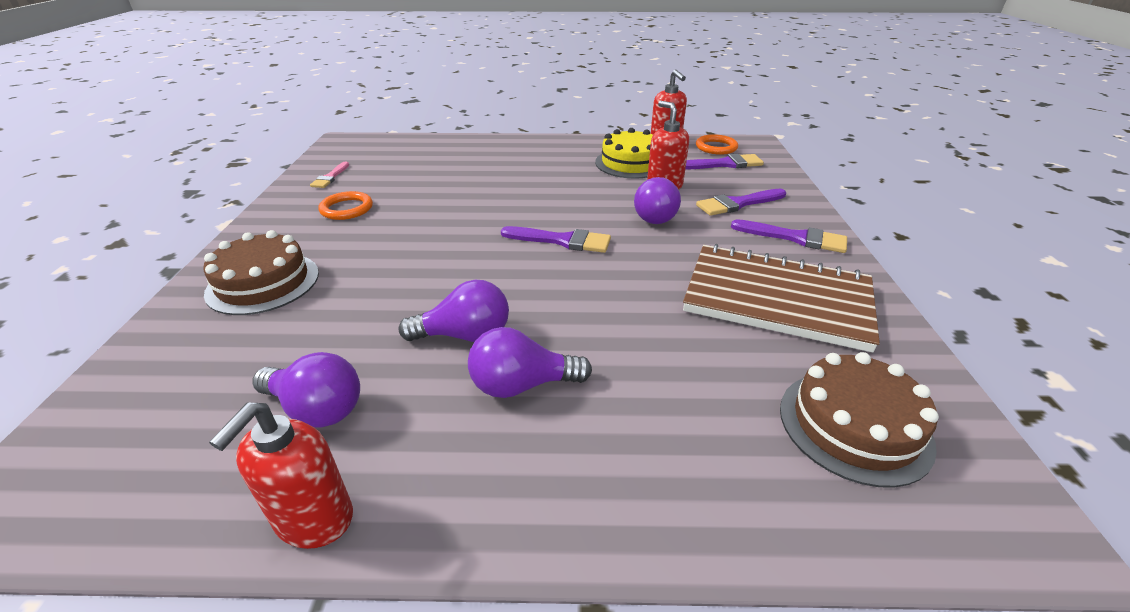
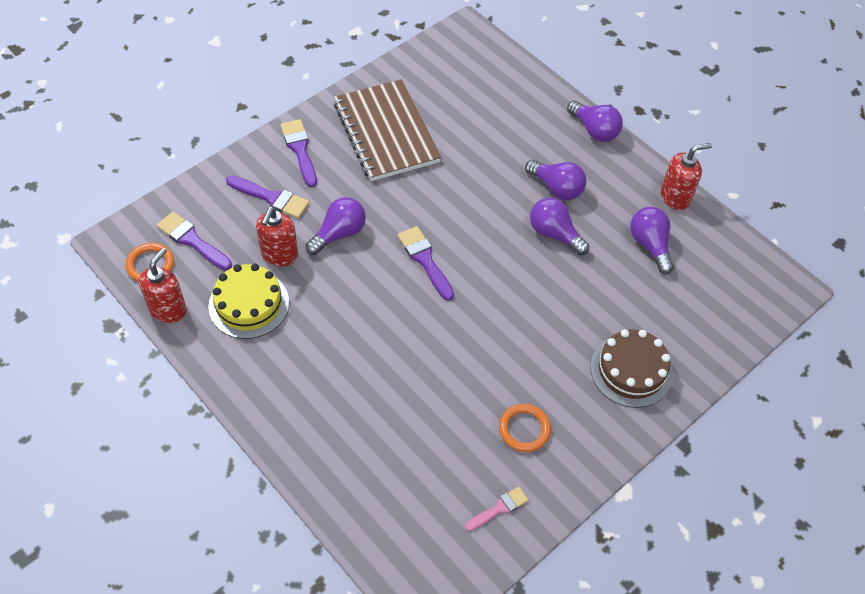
camera: 135 degrees left, 20 degrees up
(574, 528) = (594, 130): none -> purple light bulb
(854, 425) = (459, 79): brown cake -> none

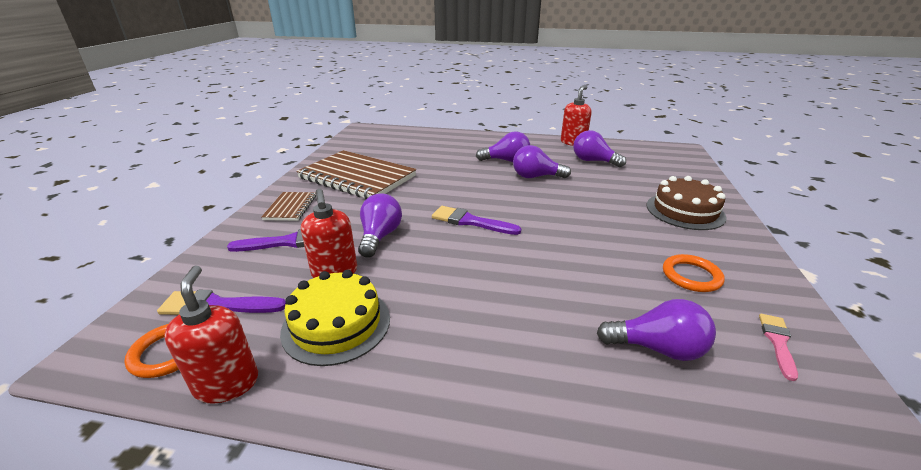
camera: 35 degrees left, 25 degrees down
(299, 150) = (290, 208): purple brush -> brown notebook
(594, 130) = (492, 137): purple light bulb -> purple light bulb (657, 348)

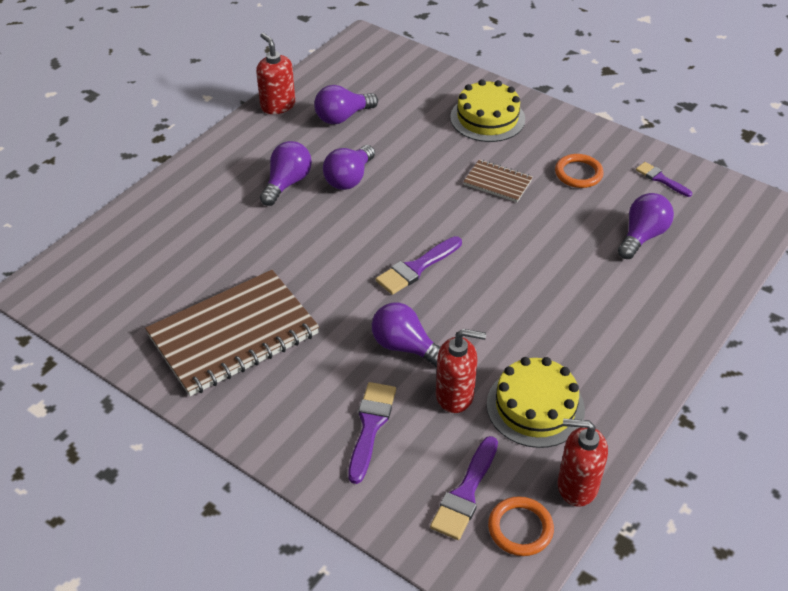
camera: 65 degrees left, 15 degrees up
(290, 208) = (281, 416): brown notebook -> brown notebook (497, 182)
(685, 211) = (487, 118): brown cake -> yellow cake
(777, 342) = (661, 179): pink brush -> purple brush

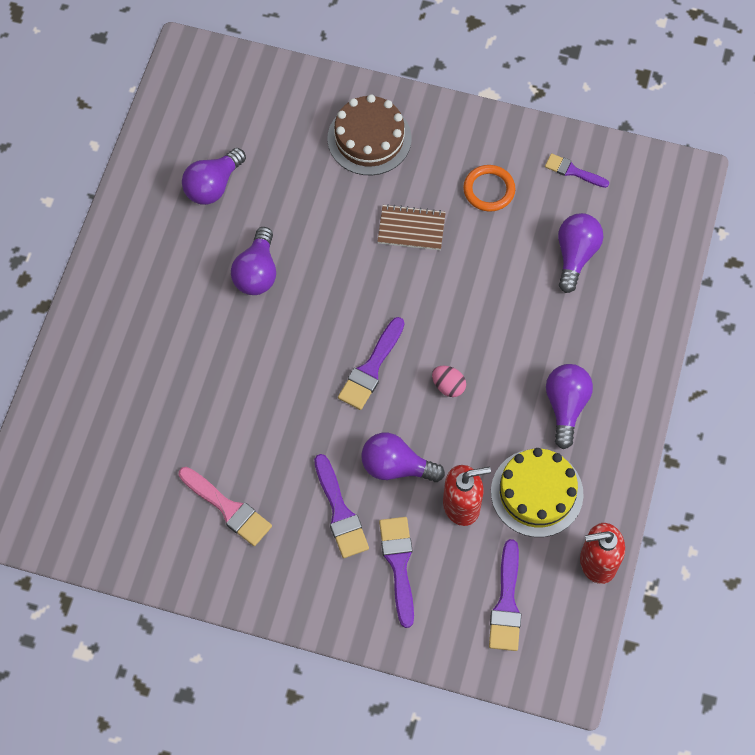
camera: 20 degrees left, 20 degrees up
(233, 335) = (228, 508): brown notebook -> pink brush
(277, 105) = (134, 190): red soap dispenser -> none
(287, 183) = (194, 300): purple light bulb -> purple light bulb (565, 406)
(334, 367) = (340, 512): none -> purple brush
(482, 299) = (448, 386): none -> pink egg
(487, 118) = (369, 138): yellow cake -> brown cake
(520, 528) = (563, 620): orange ring -> none

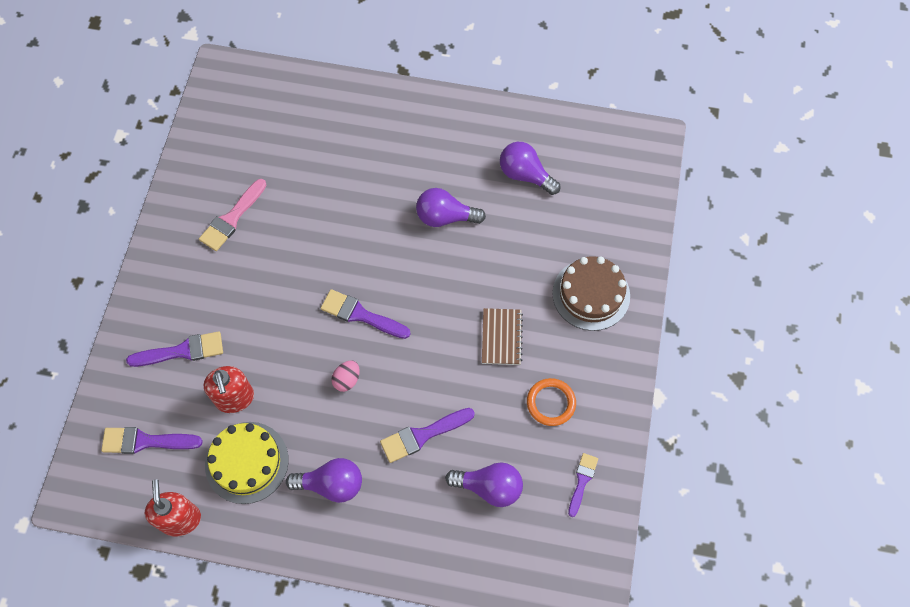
camera: 85 degrees right, 0 degrees up
(340, 512) = (228, 301): purple brush -> purple brush (422, 435)
(396, 466) = (270, 342): purple light bulb -> none

